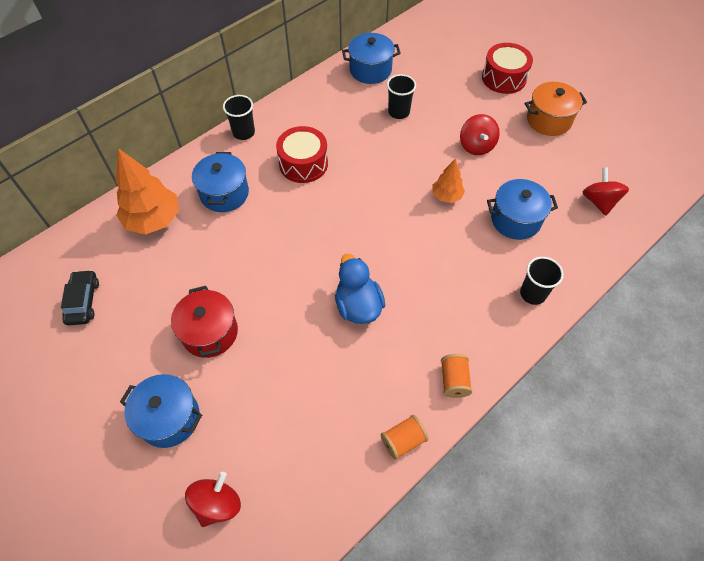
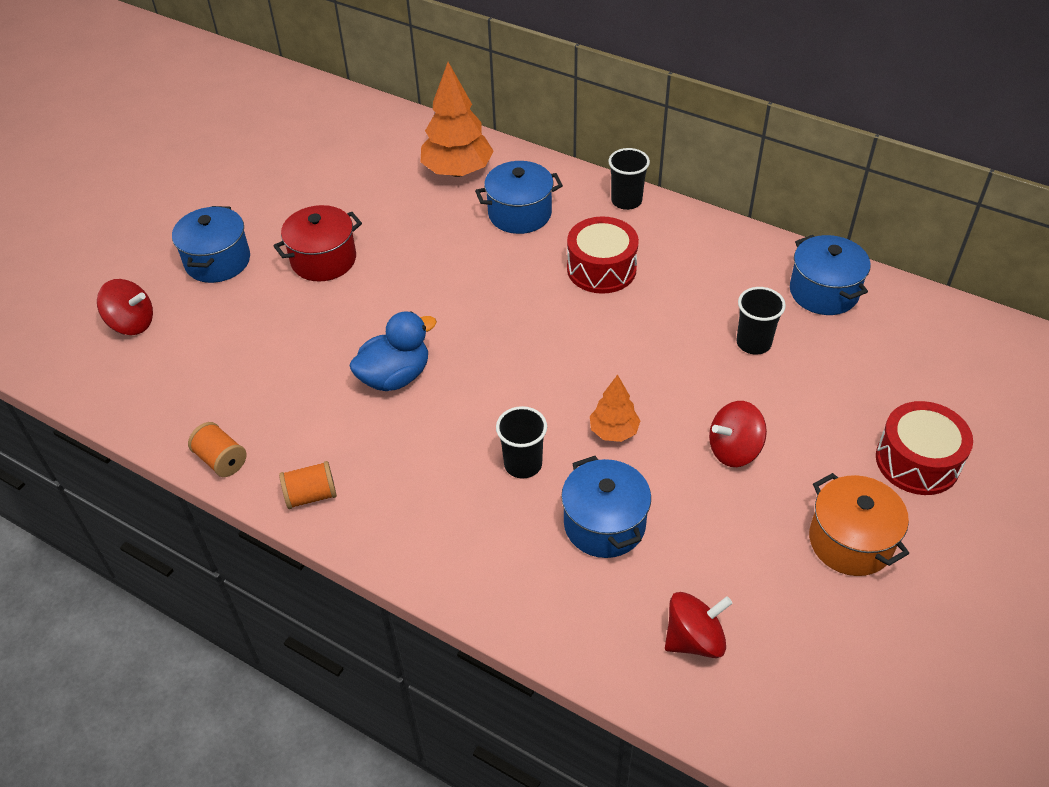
camera: 75 degrees right, 10 degrees down
(83, 301) = (336, 158): black car -> none
(532, 294) = (473, 566): black cup -> black cup (523, 464)

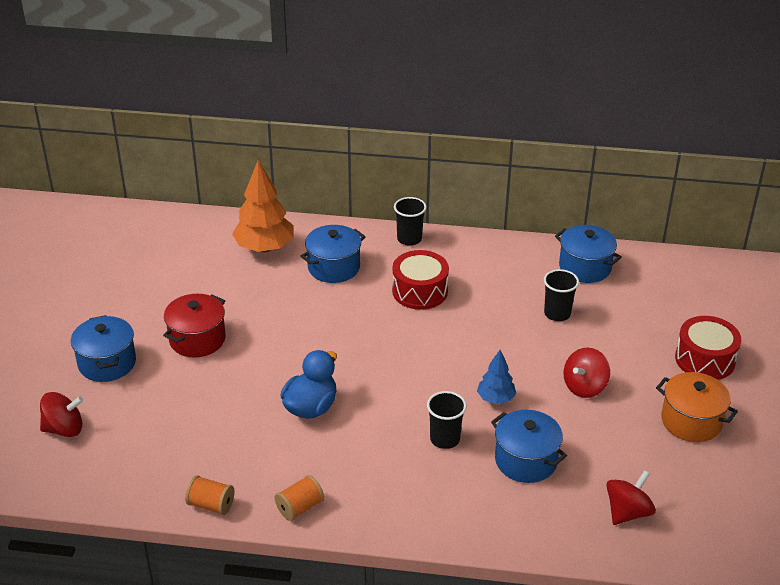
camera: 25 degrees left, 10 degrees down
(613, 431) = (495, 398): orange tree -> blue tree

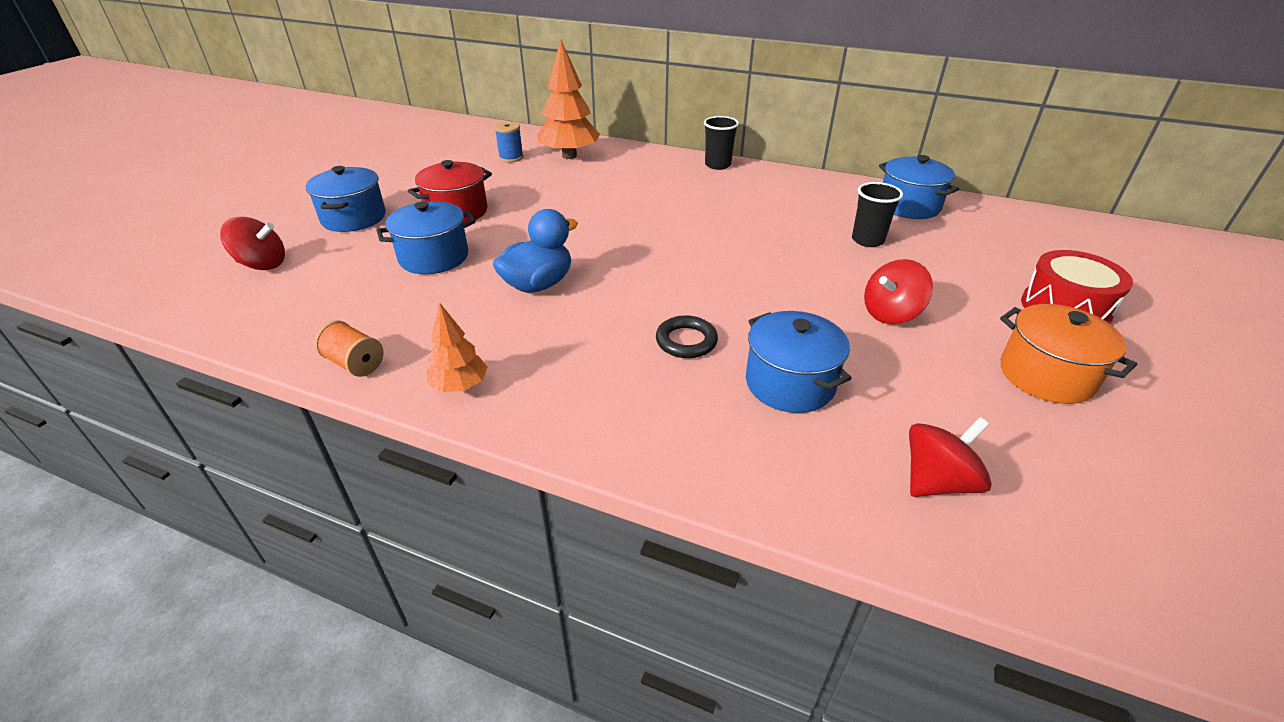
camera: 15 degrees right, 0 degrees up
(208, 259) = (511, 157): none -> blue spool
(300, 507) = (460, 386): orange spool -> orange tree
(334, 267) = (629, 176): blue pot -> blue pot (434, 257)
(420, 291) = (712, 203): red drum -> none
(445, 439) = (686, 341): black cup -> black ring
(495, 398) = (768, 309): blue tree -> none

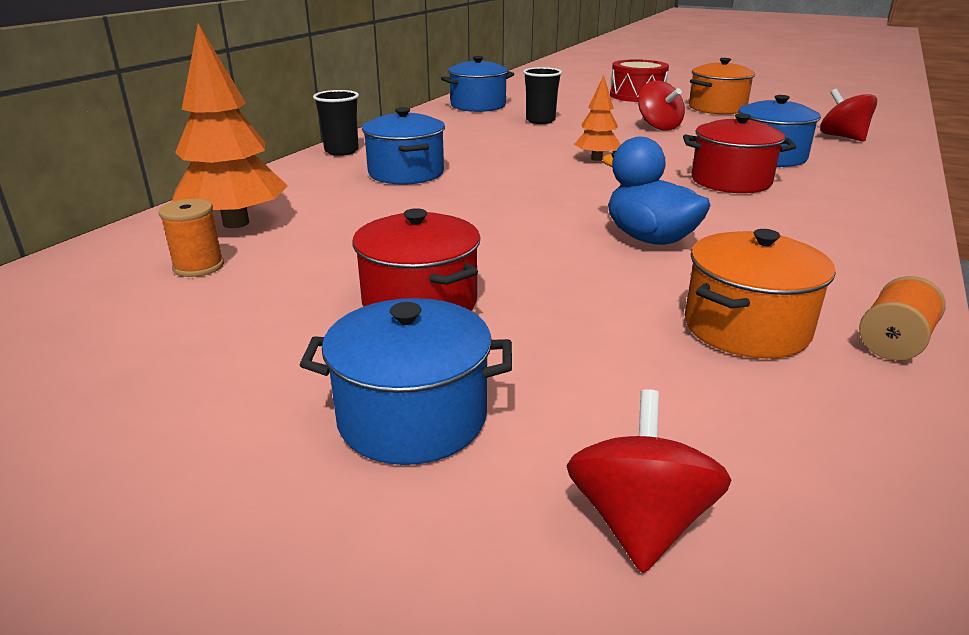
camera: 85 degrees left, 10 degrees down
(394, 308) = (746, 328): none -> orange pot
(434, 257) = (586, 310): blue pot -> blue pot (406, 173)
(460, 386) = (878, 271): orange tree -> orange tree (596, 159)
(511, 157) = (198, 266): blue spool -> orange spool
(686, 341) = (731, 181): black ring -> red pot

